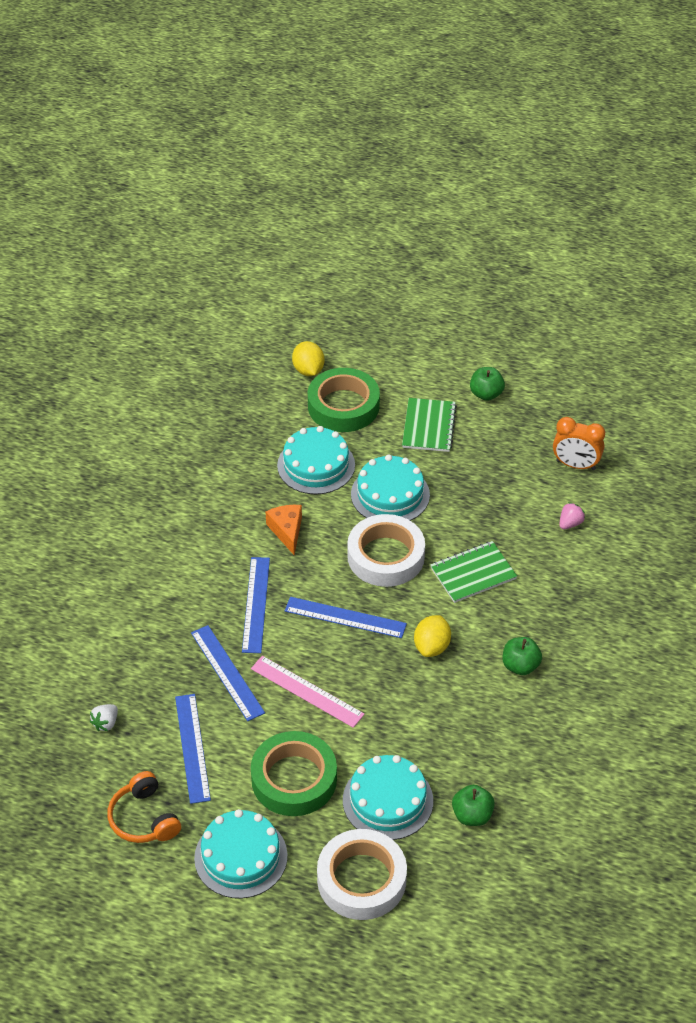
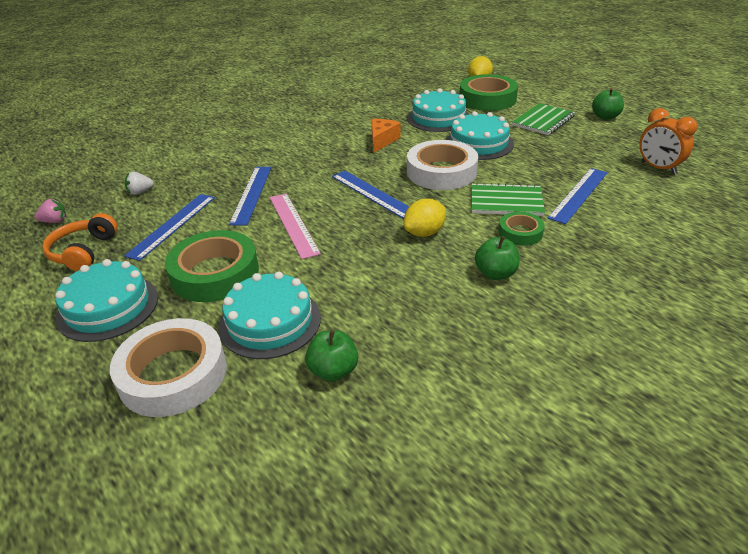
camera: 35 degrees right, 10 degrees down
(256, 604) = (316, 167): blue ruler -> blue ruler (579, 194)
(510, 609) = (520, 232): none -> green tape
(570, 523) = (626, 199): pink strawberry -> pink strawberry (55, 221)

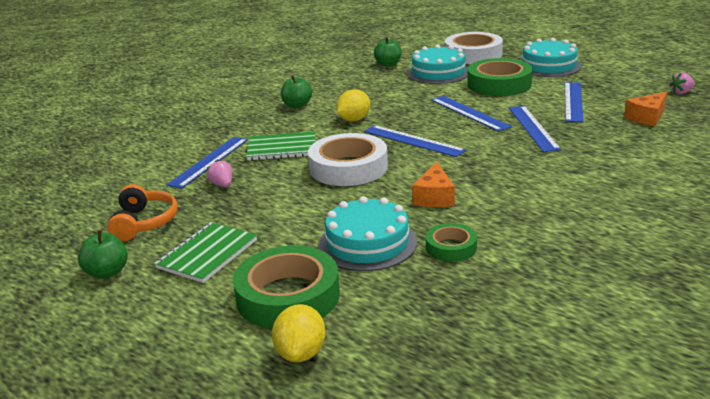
camera: 170 degrees right, 10 degrees down
(83, 252) = (616, 82): orange headphones -> orange headphones (144, 222)
(140, 192) = (647, 117): white strawberry -> orange cheese
(293, 224) = (469, 113): pink ruler -> blue ruler
(479, 143) = (306, 206): turquoise cake -> none
(520, 232) = (274, 128): green tape -> green tape (451, 247)
(553, 168) = (222, 185): none -> pink strawberry
(658, 168) = (105, 197): orange clock -> none

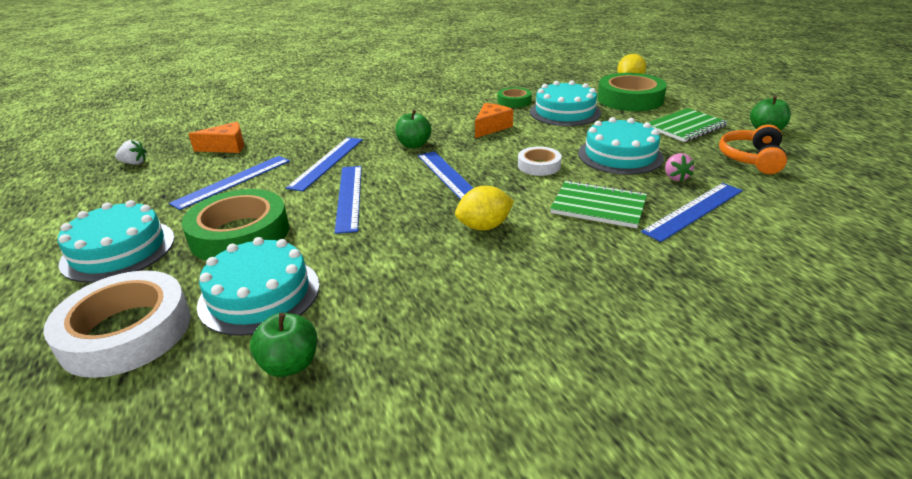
camera: 155 degrees left, 5 degrees up
(277, 195) = (620, 155): none -> turquoise cake
(297, 105) = (544, 286): green apple -> green apple (414, 145)
(348, 167) = (539, 165): white tape -> white tape, size x0.53
(681, 92) = (134, 163): pink strawberry -> white strawberry

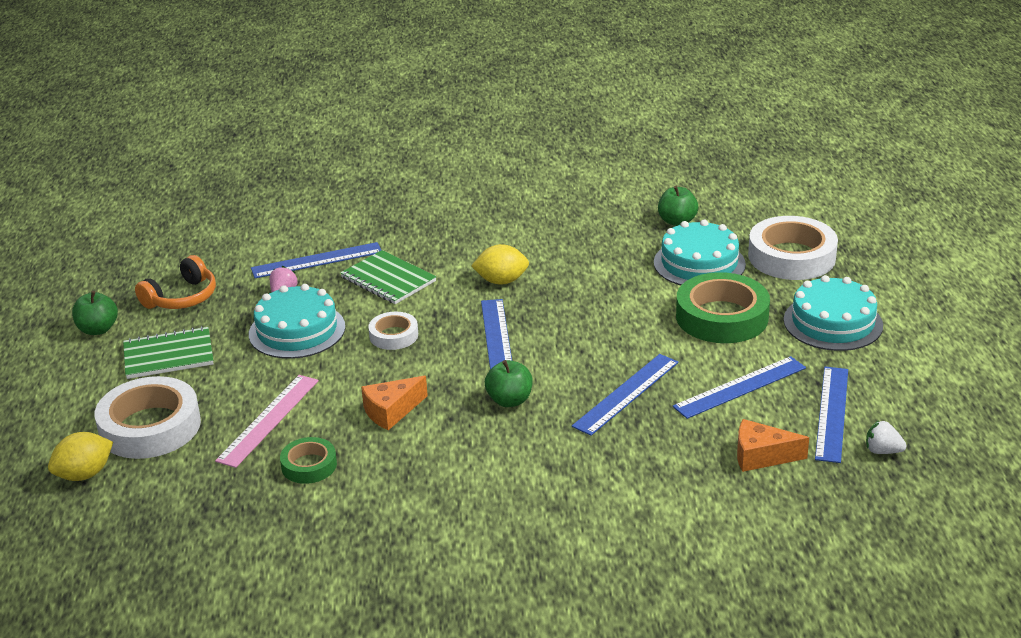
camera: 160 degrees left, 0 degrees up
(349, 197) = (611, 337): blue ruler -> blue ruler (832, 413)
(565, 112) = (268, 420): turquoise cake -> pink ruler
(630, 99) = (150, 427): green tape -> white tape

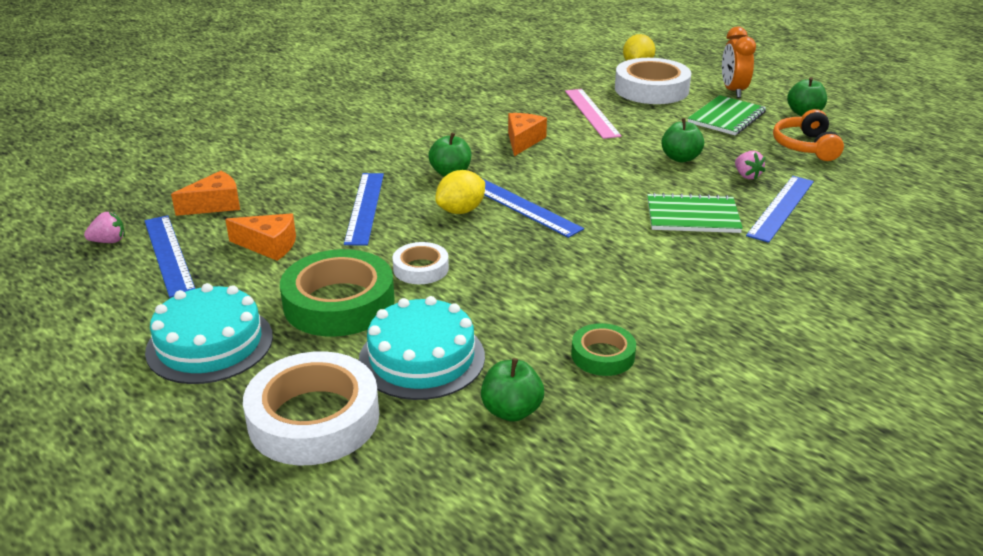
camera: 140 degrees right, 0 degrees up
(86, 385) = (733, 91): none -> orange clock
(297, 330) = (680, 158): turquoise cake -> green apple
(309, 465) = (525, 104): green tape -> green tape (603, 355)
(393, 335) = (606, 180): white tape -> white tape (421, 268)
(501, 281) = (596, 253): yellow lemon -> yellow lemon (461, 210)
(740, 387) = (269, 245): blue ruler -> orange cheese
(882, 451) = (109, 241): white strawberry -> pink strawberry

